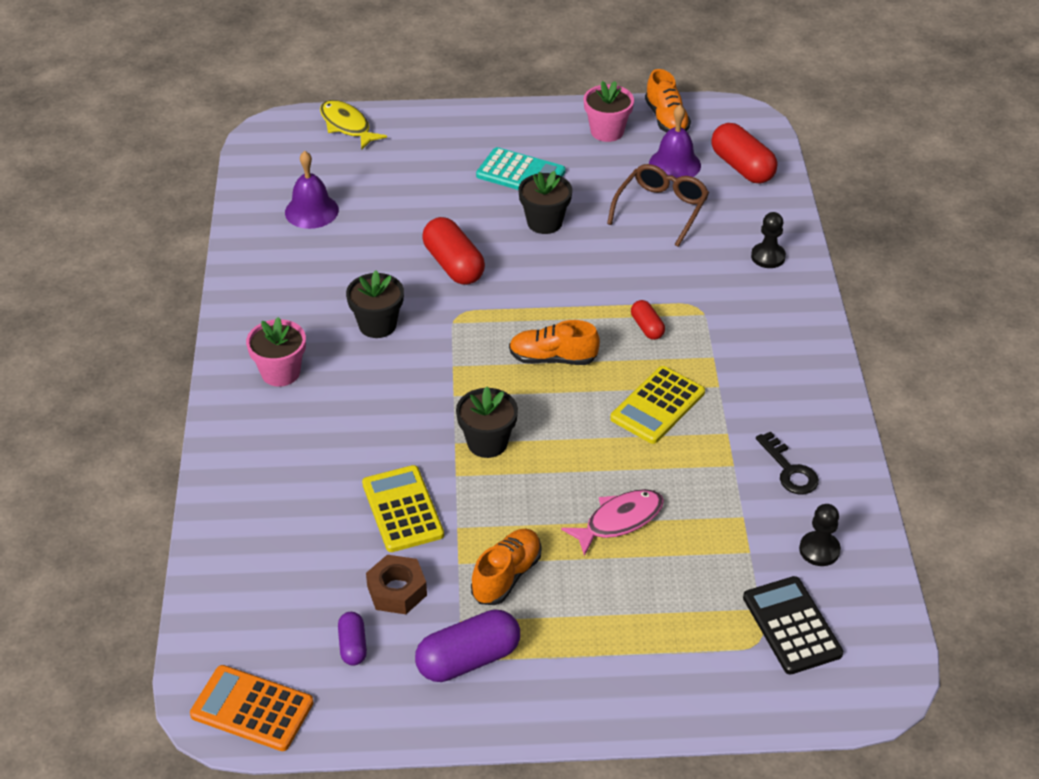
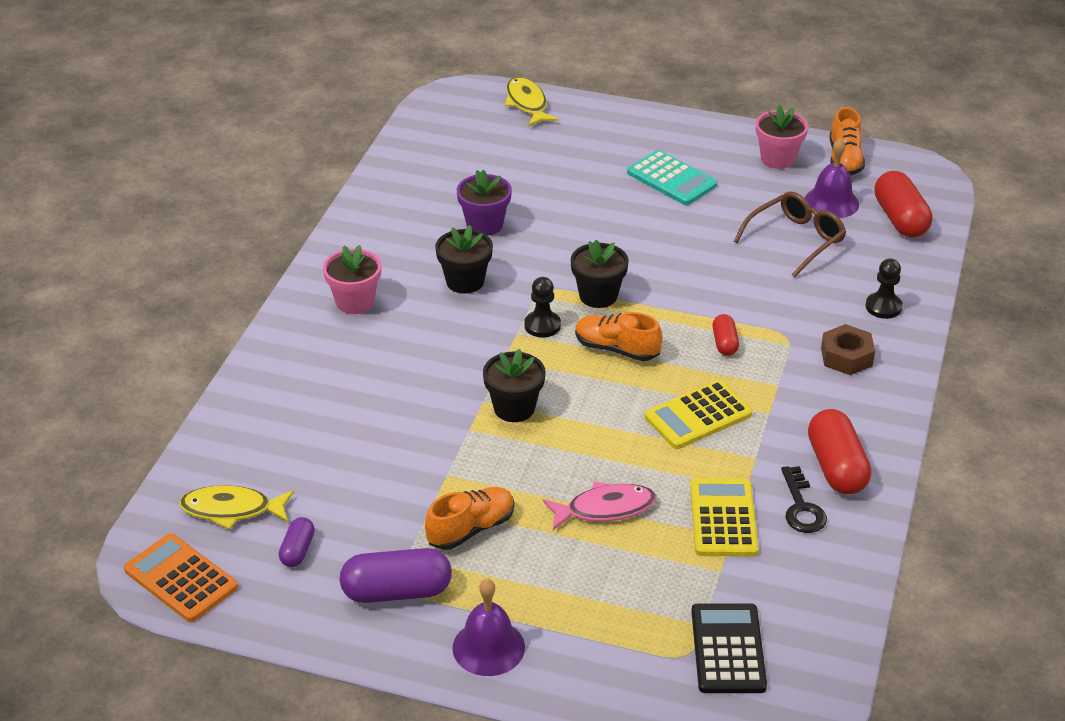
camera: 20 degrees right, 5 degrees down
(267, 622) = (232, 510): none -> yellow fish
(311, 211) = (455, 170): purple bell -> purple bell (488, 647)
(367, 261) = (484, 225): none -> purple flower pot
(397, 590) = (362, 514): brown nut -> brown nut (846, 357)
(403, 509) = (404, 446): yellow calculator -> yellow calculator (723, 518)
(454, 265) = (564, 245): red capsule -> red capsule (836, 467)
(544, 222) = (672, 227): black flower pot -> black flower pot (598, 296)
(819, 550) = (793, 588): black pawn -> black pawn (542, 325)

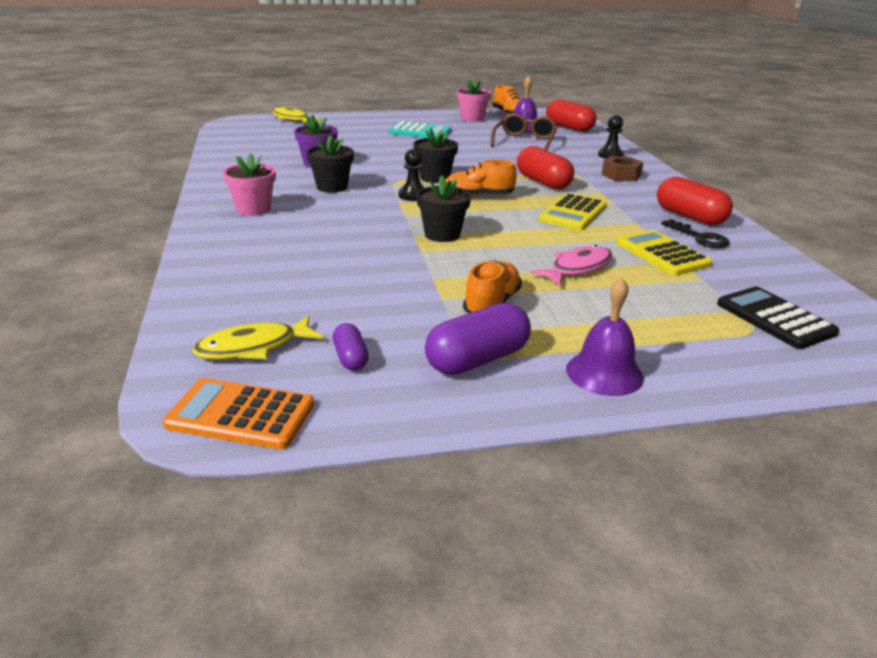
camera: 30 degrees left, 10 degrees down
(724, 343) = (543, 182): red capsule -> red capsule, size x1.84

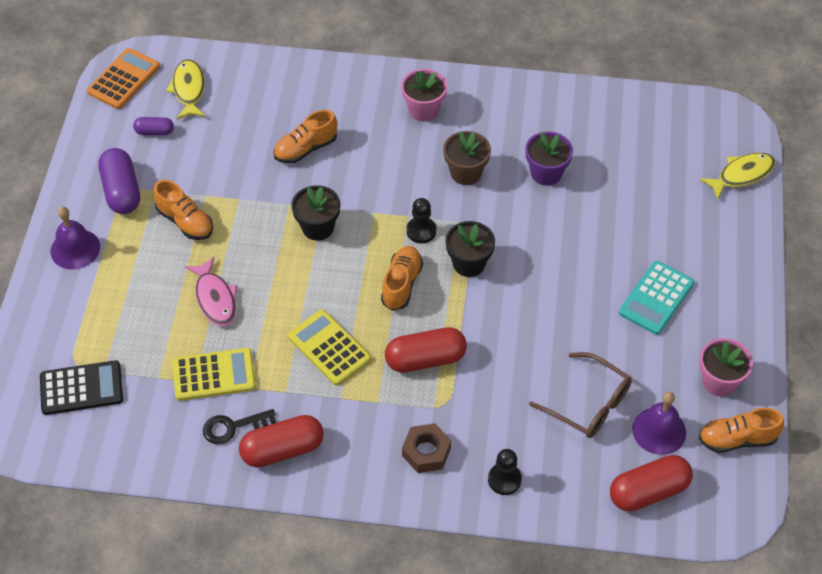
camera: 110 degrees right, 25 degrees up
(332, 187) = (466, 172): black flower pot -> brown flower pot
(334, 254) = (306, 148): none -> orange shoe

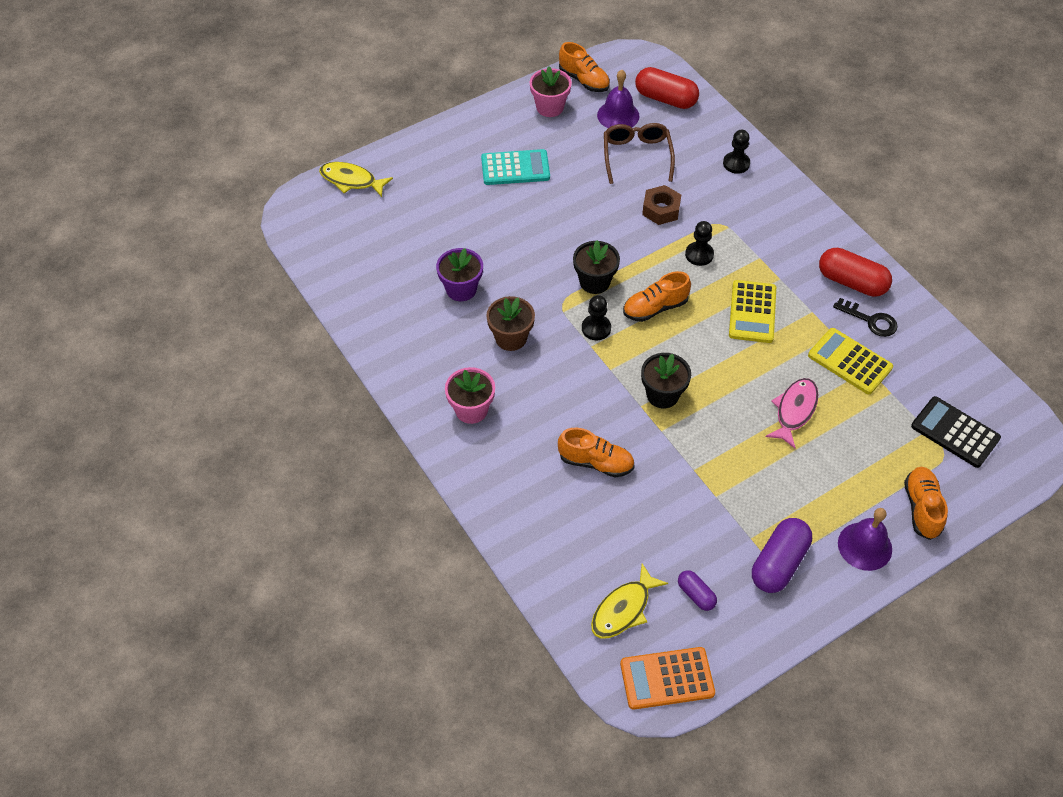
camera: 130 degrees left, 0 degrees up
(185, 221) = (755, 489): orange shoe -> orange shoe (922, 508)
(425, 359) = (699, 254): red capsule -> black pawn
(426, 452) = (763, 210): brown nut -> brown nut (661, 209)

